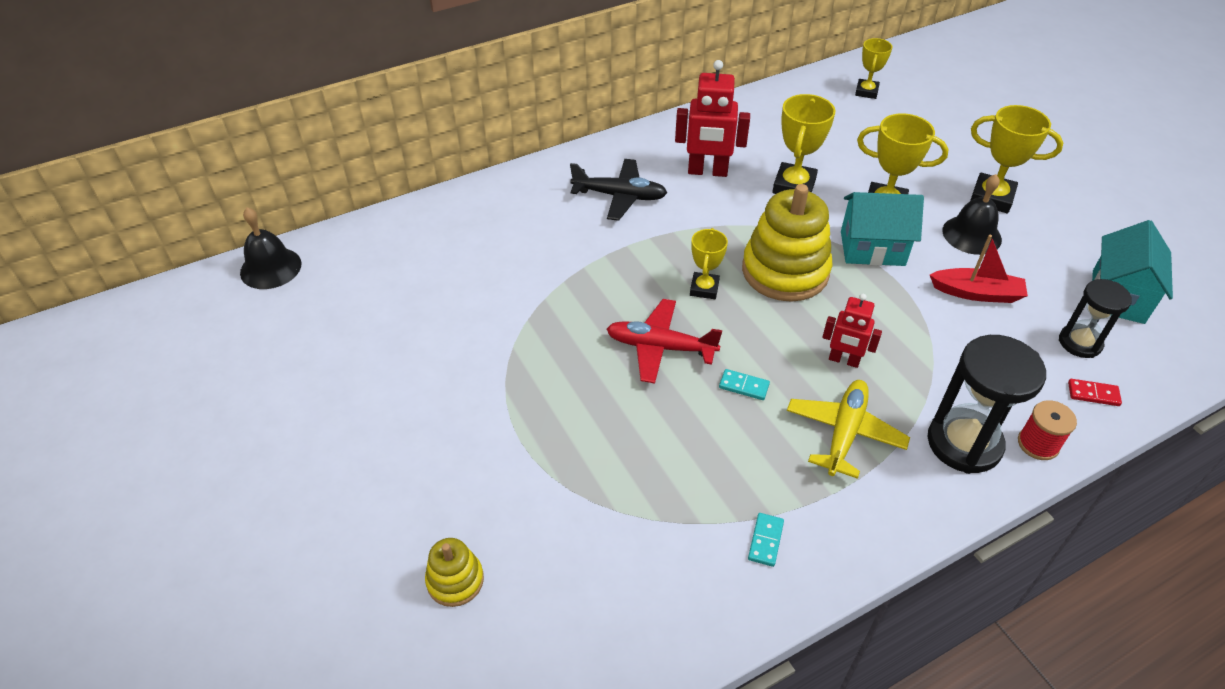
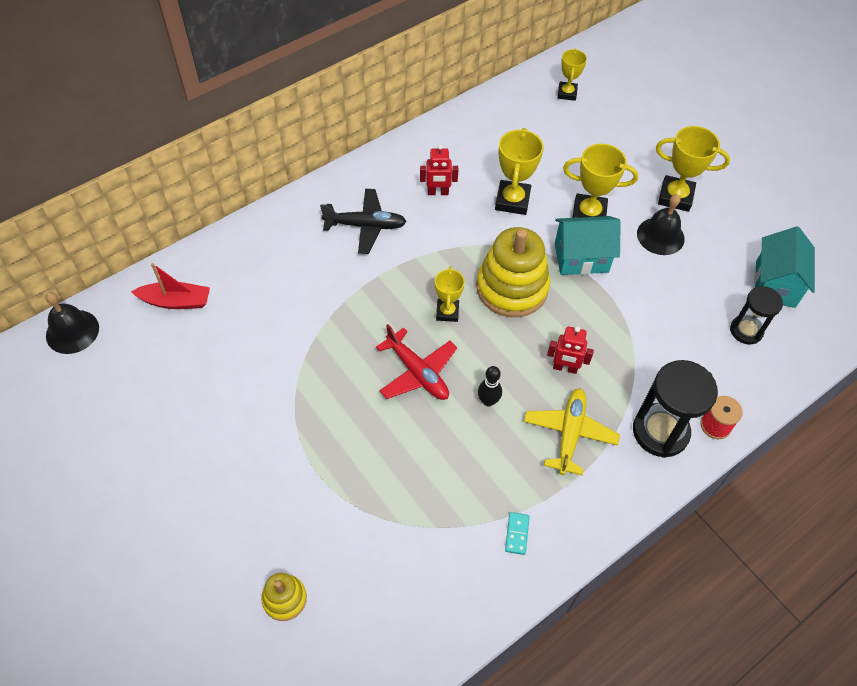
camera: 10 degrees left, 10 degrees up
(660, 347) = (417, 372): red plane -> red plane turned 135 degrees counterclockwise
(707, 171) = (438, 192): red robot -> red robot, size x0.62
(744, 386) = (488, 401): turquoise domino -> black bowling pin
(976, 293) = (666, 293): red boat -> red boat (176, 301)
(1093, 394) = (756, 376): red domino -> none

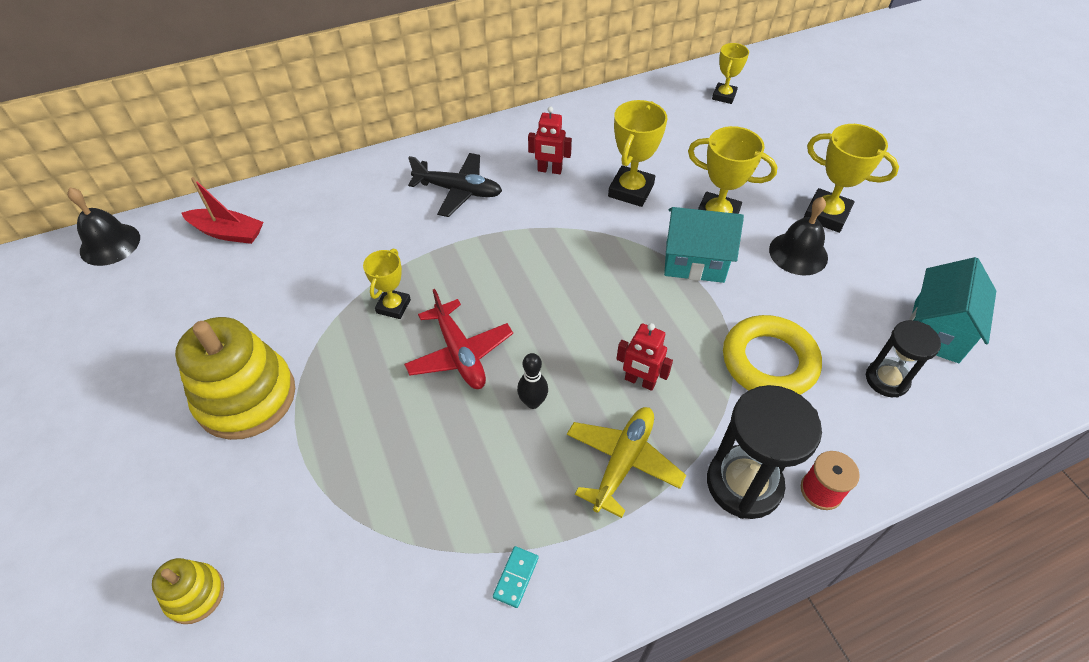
camera: 15 degrees right, 5 degrees down
(447, 312) = (518, 293): yellow trophy -> yellow trophy (393, 306)
(512, 288) = (602, 280): yellow stacking toy -> yellow stacking toy (246, 397)
(657, 333) = (769, 361): none -> yellow ring

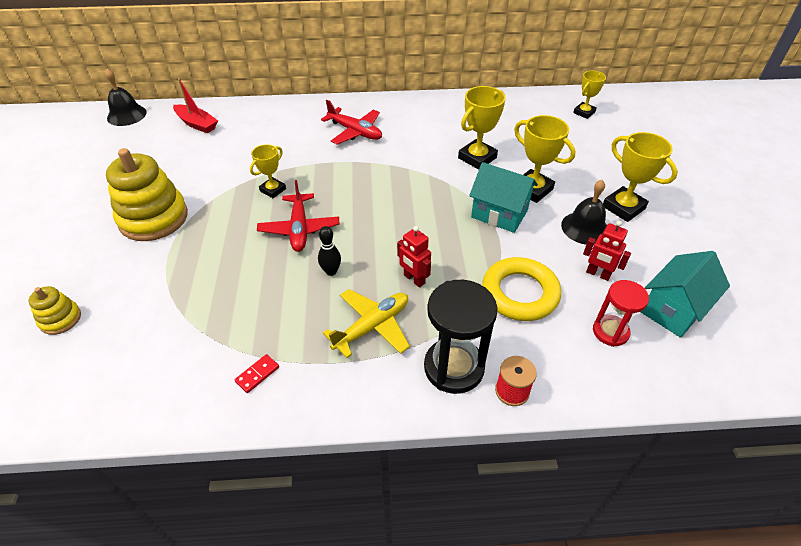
camera: 20 degrees right, 5 degrees down
(458, 191) = (355, 132): black plane -> red plane
(516, 577) = (257, 374): turquoise domino -> red domino
(549, 170) = (425, 133): red robot -> red robot (598, 274)
(887, 379) = (610, 332): black hourglass -> red hourglass

